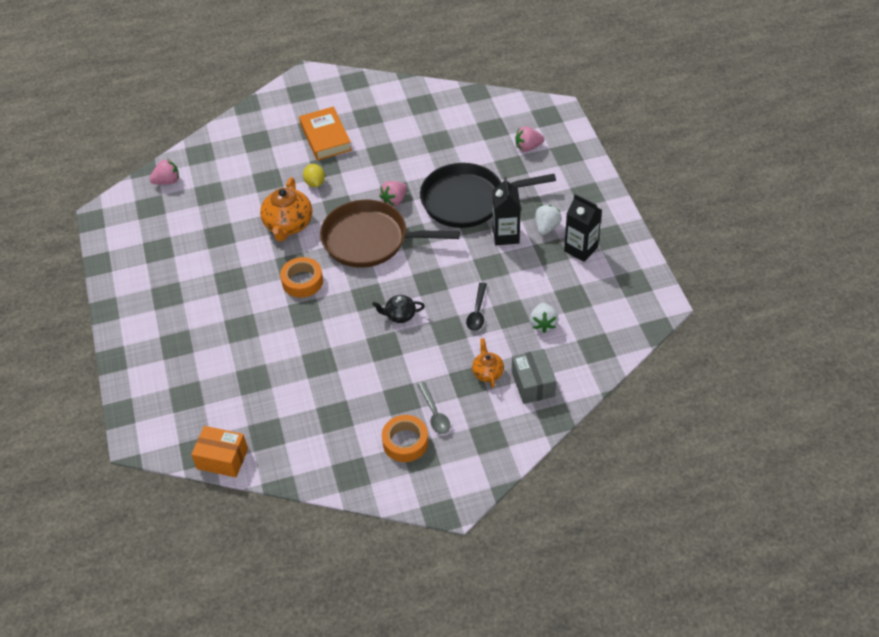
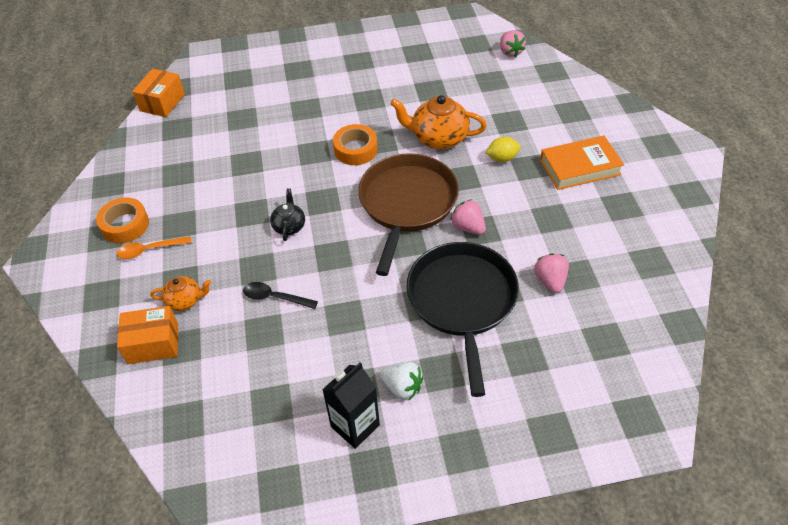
camera: 95 degrees right, 0 degrees up
(434, 413) = (149, 250): grey spoon -> orange spoon
(506, 235) = (394, 338): black carton -> none
(528, 147) = (565, 382): pink strawberry -> pink strawberry (550, 281)
(533, 384) = (153, 343): grey box -> orange box
(543, 324) = (238, 364): white strawberry -> none

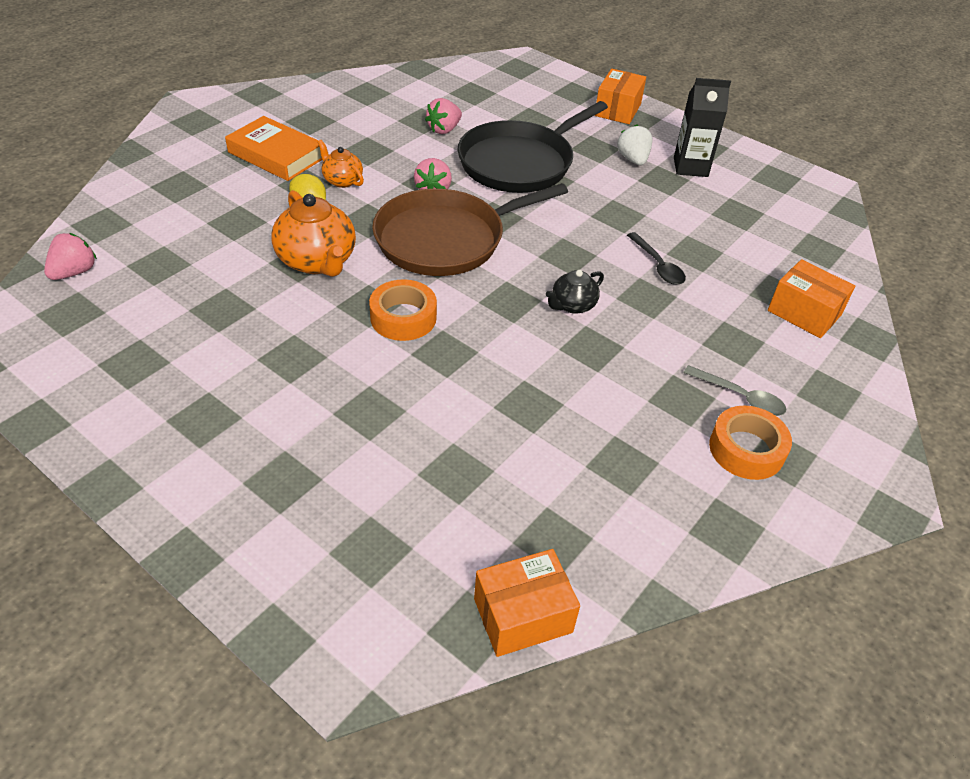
camera: 135 degrees left, 5 degrees down
(149, 250) = (740, 397): orange spoon -> grey spoon
(185, 300) = (743, 323): orange teapot -> orange teapot (342, 180)
(492, 445) = (617, 110): none -> orange box

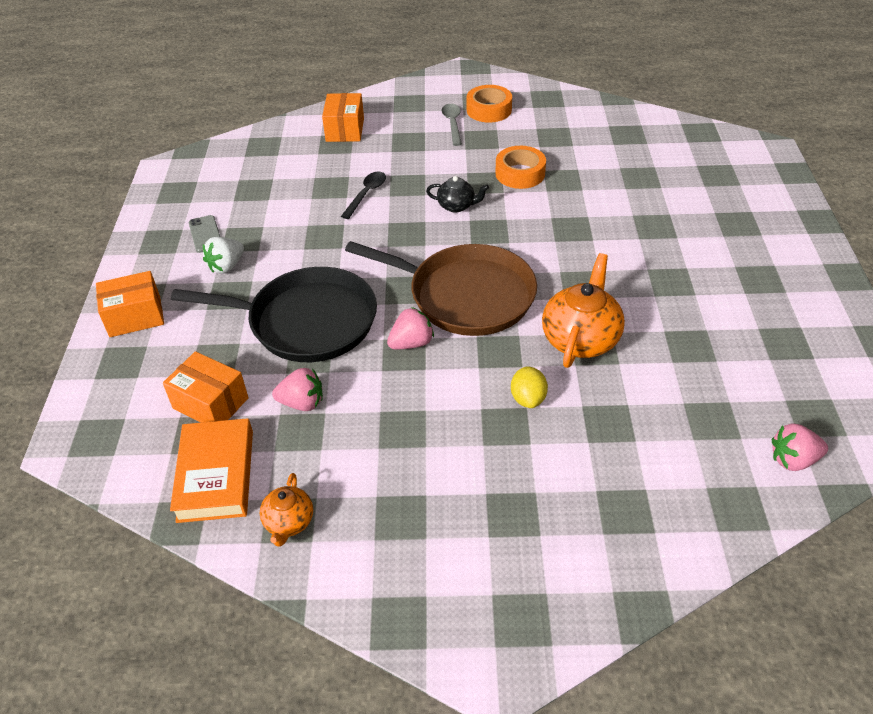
camera: 125 degrees left, 0 degrees up
(276, 155) = (492, 485): orange book -> orange book (216, 475)
(342, 180) = (469, 406): orange teapot -> orange teapot (289, 522)
(403, 317) = (570, 262): orange tape -> orange tape (520, 173)
(523, 615) = (673, 124): orange box -> orange box (210, 403)
(690, 167) = (205, 234): black carton -> grey phone

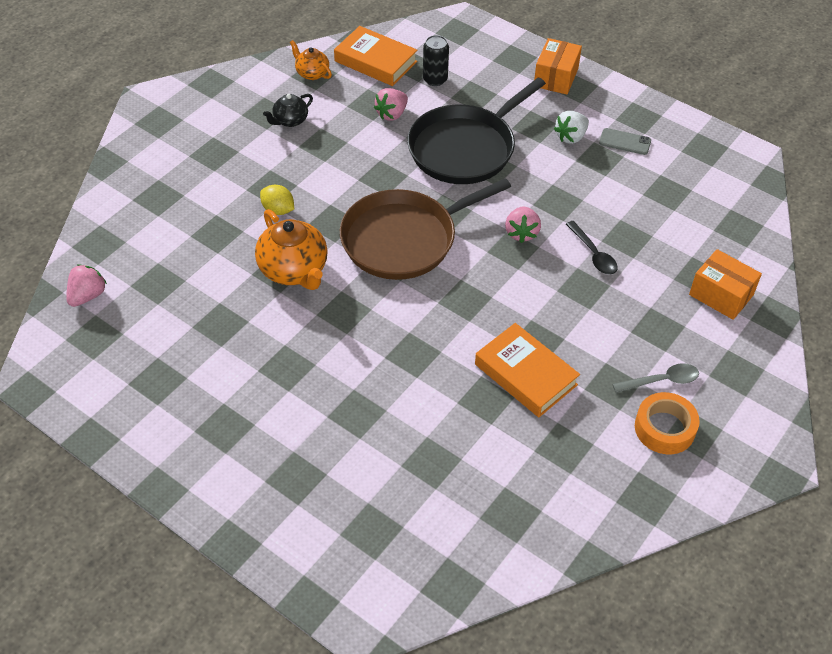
camera: 125 degrees right, 5 degrees up
(210, 403) = (435, 79): orange box -> black can
(226, 266) = (571, 137): white strawberry -> white strawberry turned 120 degrees counterclockwise
(411, 343) = (388, 185): pink strawberry -> pink strawberry (521, 233)
(452, 124) = (661, 381): grey spoon -> grey spoon turned 45 degrees counterclockwise
(457, 206) = (519, 300): black teapot -> black teapot (290, 120)
(520, 173) = (525, 374): orange tape -> orange book

